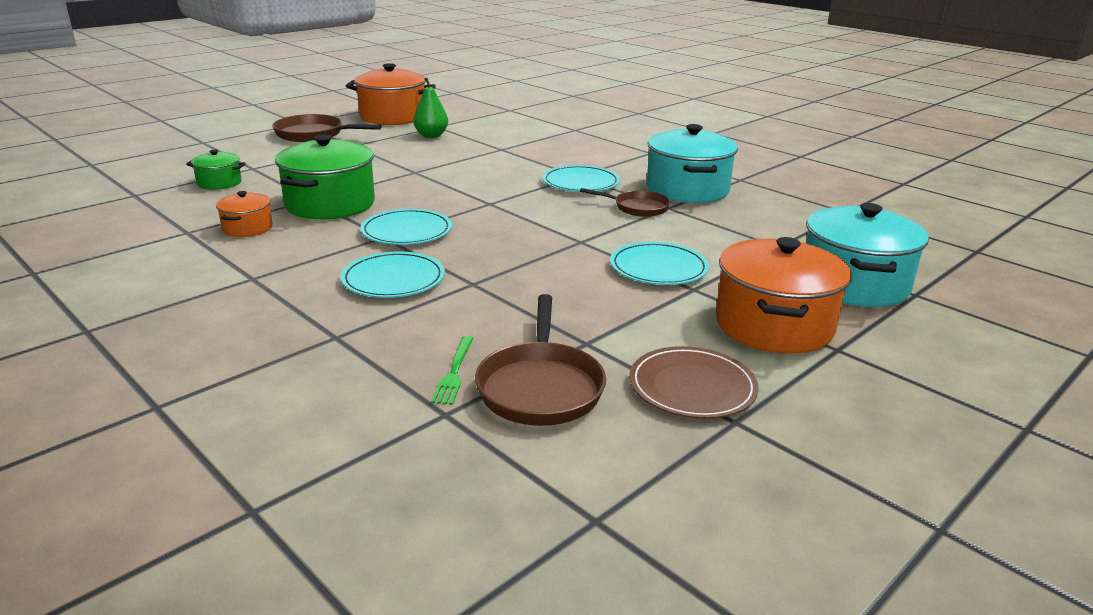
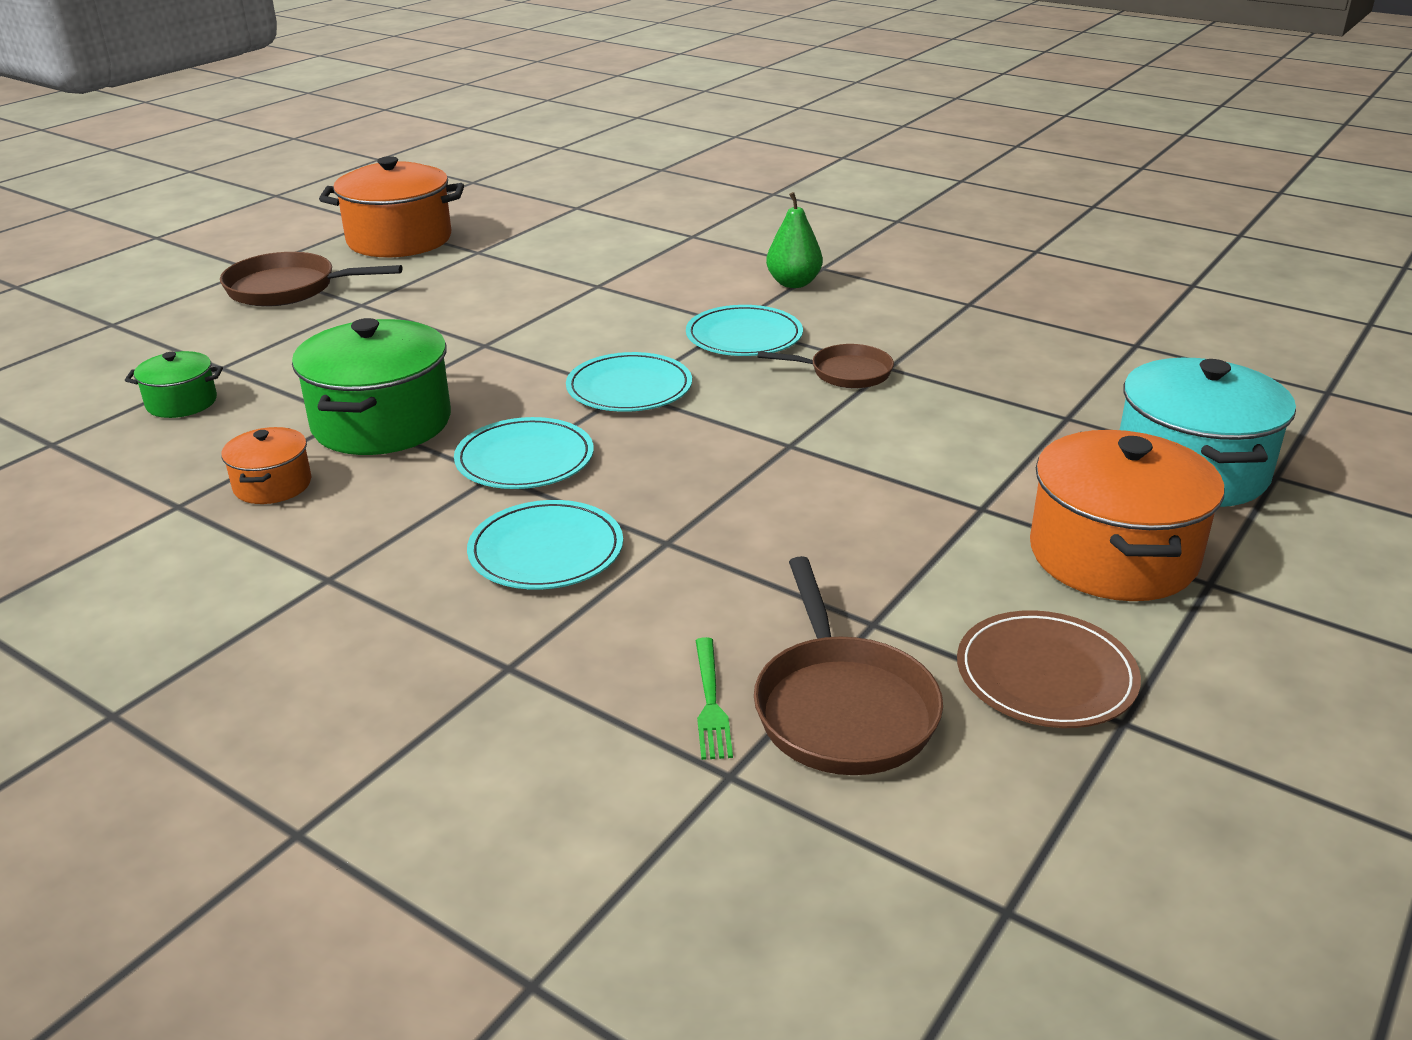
camera: 10 degrees left, 5 degrees up
(431, 136) = (478, 271): green pear -> green pear (793, 283)
(658, 268) = (919, 478): turquoise plate -> turquoise plate (629, 388)
(687, 190) = (902, 331): turquoise pot -> none

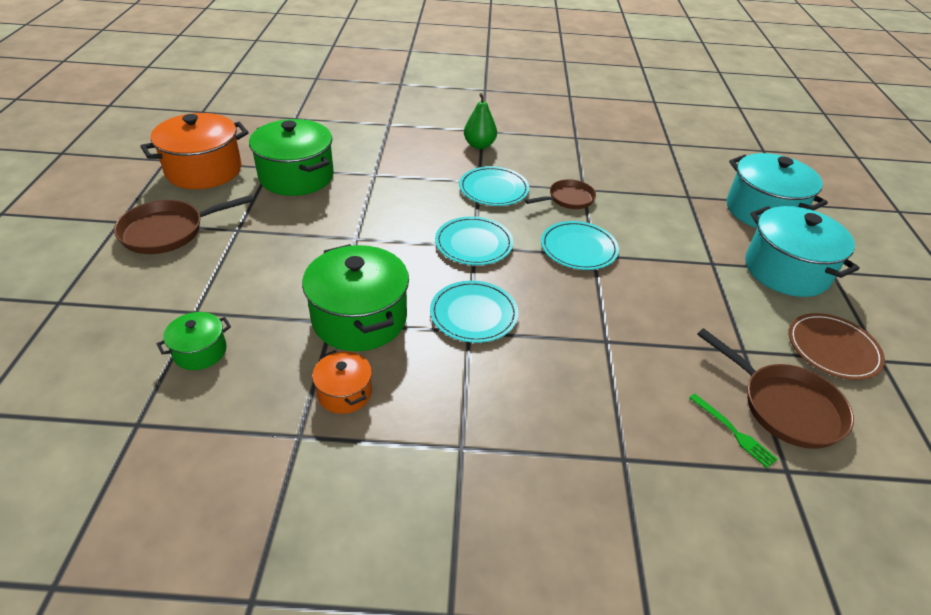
camera: 35 degrees left, 10 degrees up
(497, 267) = (296, 176): none -> green pot
(546, 551) = (555, 373): turquoise plate -> turquoise plate (578, 248)
(1112, 555) = (786, 270): orange pot -> turquoise pot

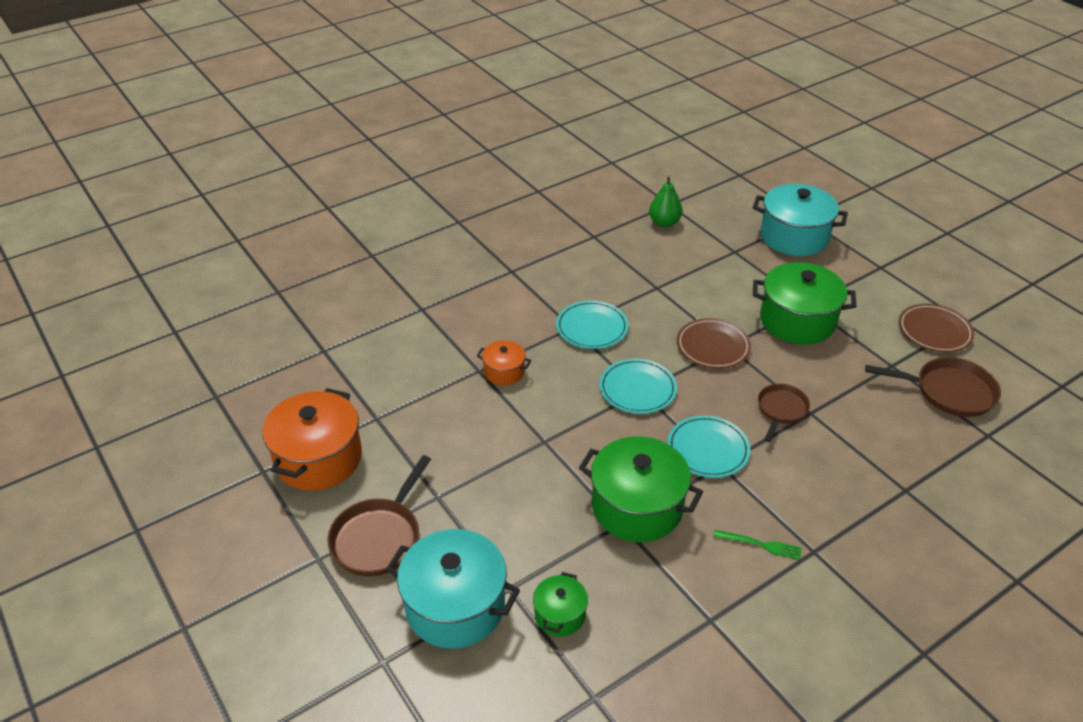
camera: 35 degrees left, 0 degrees up
(296, 176) = (414, 413): green pot -> green pot (797, 321)
(344, 393) = (700, 569): orange pot -> orange pot (504, 372)
(479, 145) = (528, 288): green pear -> green pear (664, 222)
(568, 199) = (656, 304): brown pan -> brown pan (781, 410)
(578, 248) = (713, 346): turquoise plate -> brown plate
(733, 432) = (940, 429): green fork -> green fork (760, 545)
(786, 270) = (855, 283): turquoise pot -> turquoise pot (455, 606)

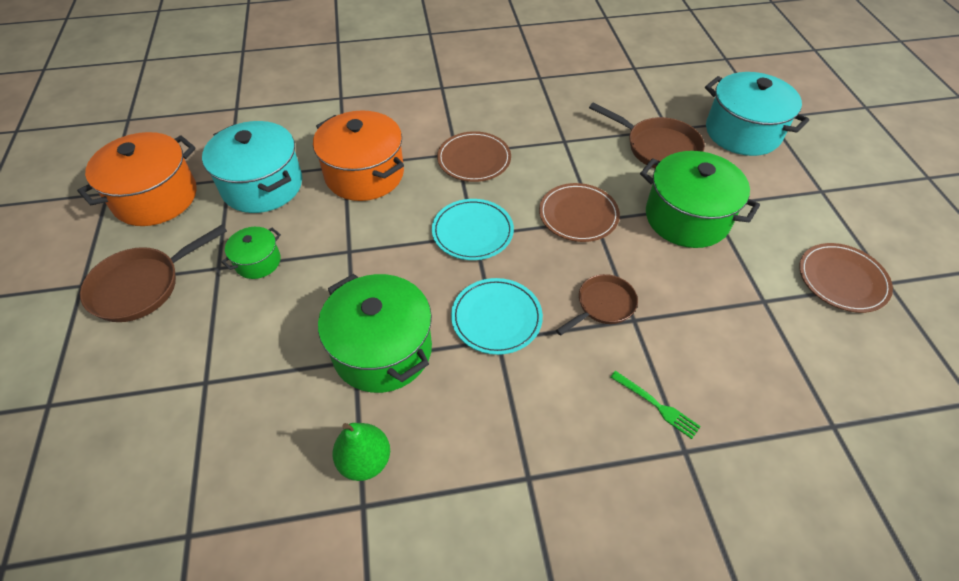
camera: 25 degrees right, 10 degrees up
(455, 606) = (147, 379): turquoise pot -> turquoise pot (262, 185)
(504, 372) = (364, 174): orange pot -> orange pot, size x1.96
(560, 614) = (227, 430): green pot -> green pot (258, 262)
(592, 327) = (474, 159): turquoise plate -> brown plate
(664, 222) = (616, 83): green pear -> green pear (365, 461)
(760, 545) = (475, 444): green fork -> green fork (656, 405)
(949, 392) = (815, 355): brown pan -> brown pan (658, 147)

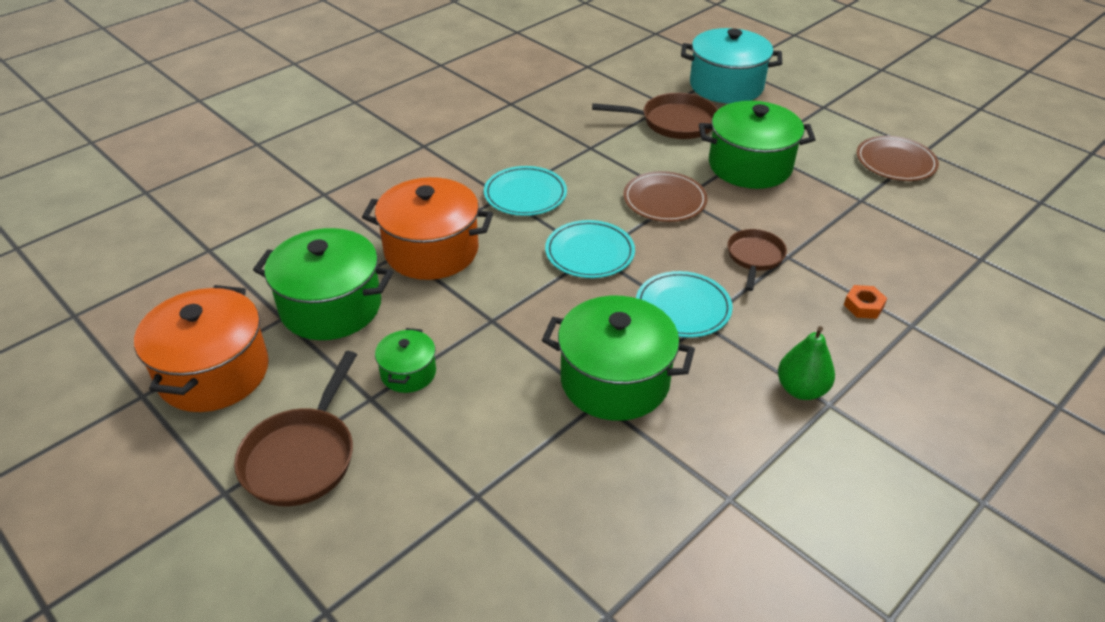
camera: 35 degrees left, 10 degrees down
(262, 185) = (331, 307): turquoise pot -> green pot
(365, 461) = (694, 467): green pear -> green pear (801, 389)
(474, 159) = (525, 194): brown plate -> turquoise plate
(656, 405) = (863, 306): green fork -> orange nut

